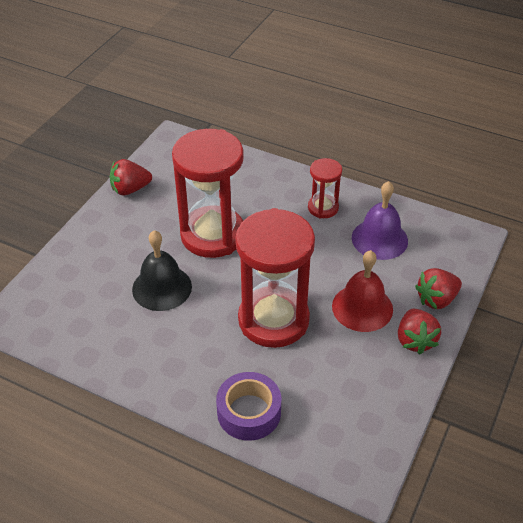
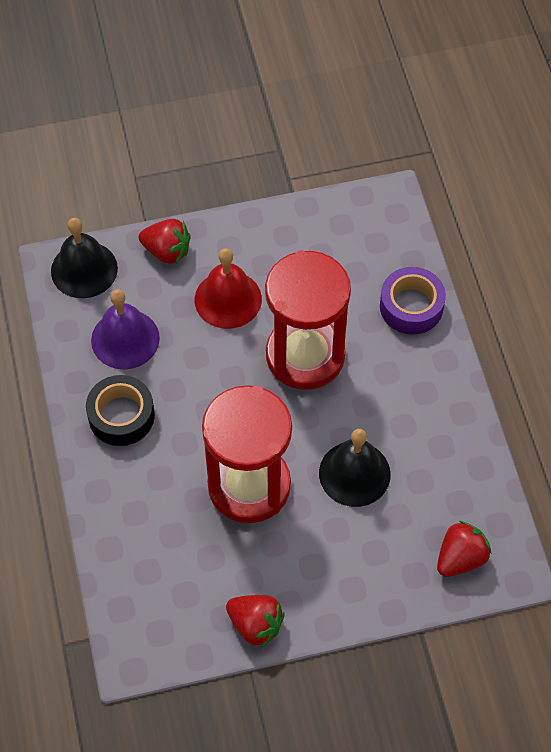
camera: 130 degrees left, 15 degrees up
(323, 208) = (121, 416): red hourglass -> black tape
(415, 340) = (230, 241): red strawberry -> red strawberry (460, 558)
(458, 249) = (84, 269): none -> black bell

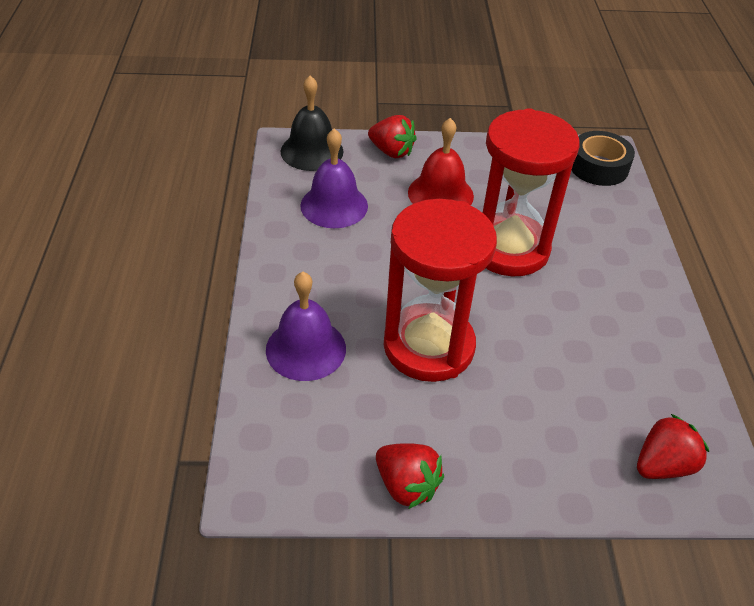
camera: 10 degrees right, 15 degrees down
(121, 416) = (311, 263): black tape -> black tape (598, 167)
(141, 513) = (306, 349): none -> purple bell
(354, 473) = (546, 357): black bell -> none
(411, 306) = (621, 230): purple tape -> none

